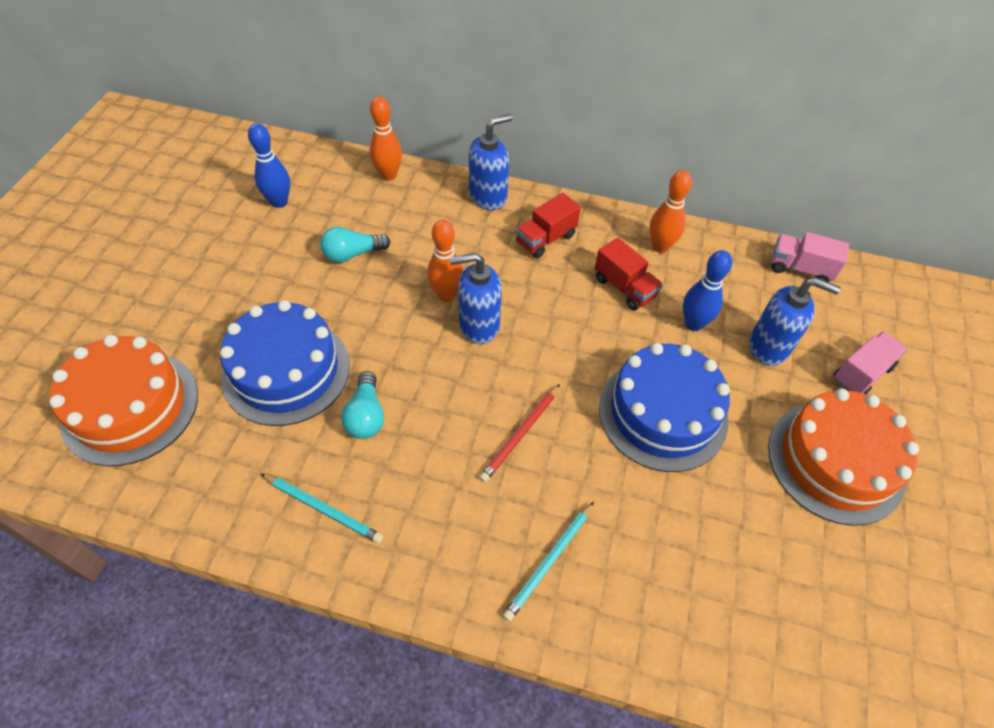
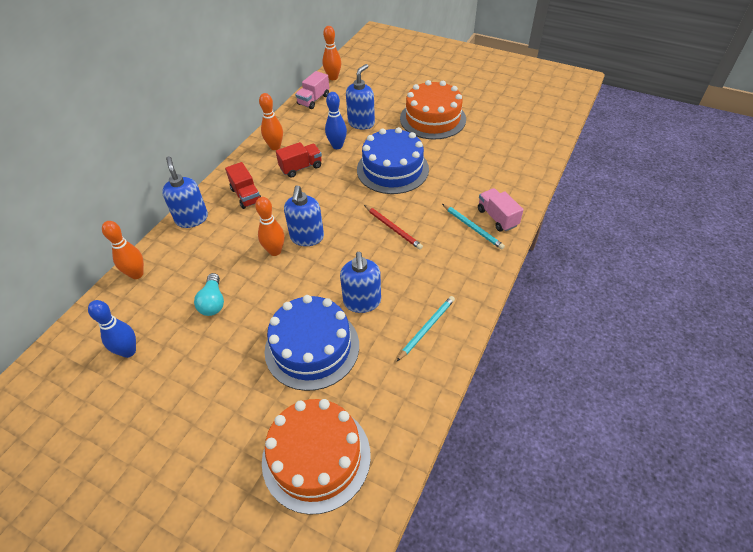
camera: 75 degrees left, 5 degrees down
(366, 415) = (362, 302): turquoise light bulb -> blue soap dispenser
(861, 373) = (386, 98): pink truck -> pink truck (497, 217)
(878, 283) = (333, 77): none -> orange bowling pin

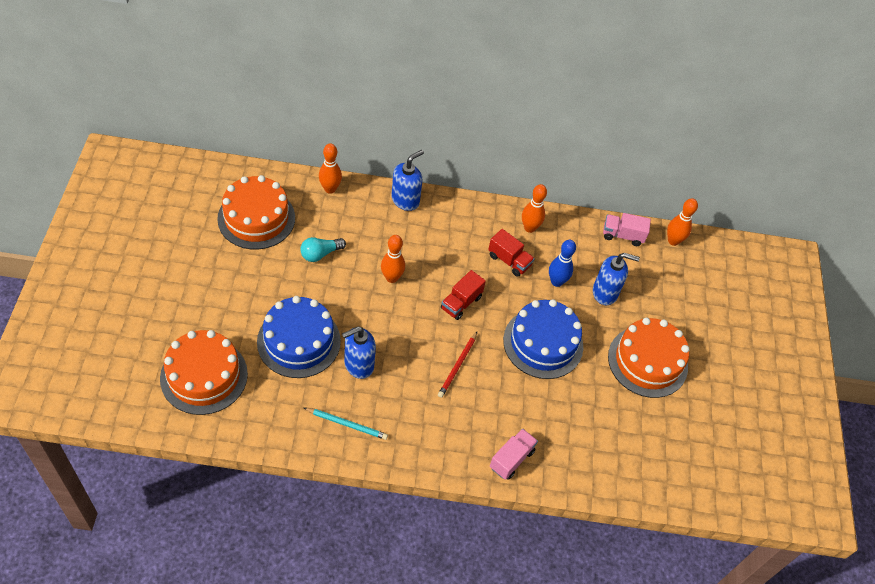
camera: 60 degrees right, 5 degrees up
(128, 351) = (256, 218): blue bowling pin -> orange cake
(246, 195) = (451, 230): red truck -> red truck (461, 303)
(307, 237) = (417, 297): blue soap dispenser -> none
(472, 227) = (487, 438): turquoise pencil -> none

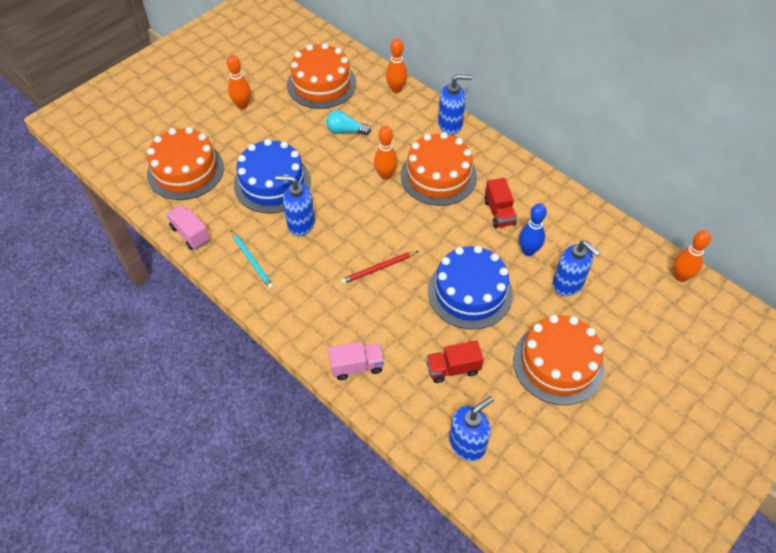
camera: 45 degrees right, 0 degrees up
(435, 254) = (438, 176): none -> orange cake
(461, 303) = (426, 223): red truck -> red truck (453, 368)
(529, 228) = (542, 196): orange bowling pin -> orange bowling pin (242, 105)
(622, 235) = (630, 246): pink truck -> pink truck (190, 234)
(638, 465) = (467, 443): none -> blue soap dispenser

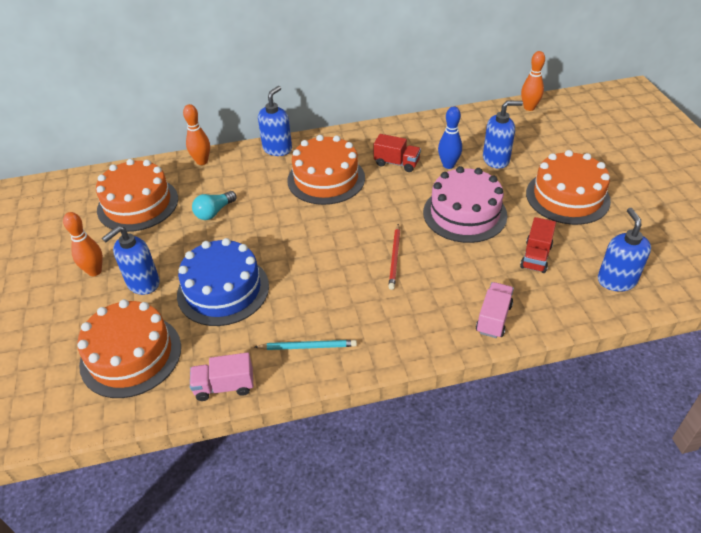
camera: 55 degrees left, 10 degrees down
(300, 224) = (295, 290): blue soap dispenser -> blue soap dispenser (143, 283)
(385, 175) = (293, 209): orange bowling pin -> none
(470, 292) = (464, 214): blue cake -> pink cake

